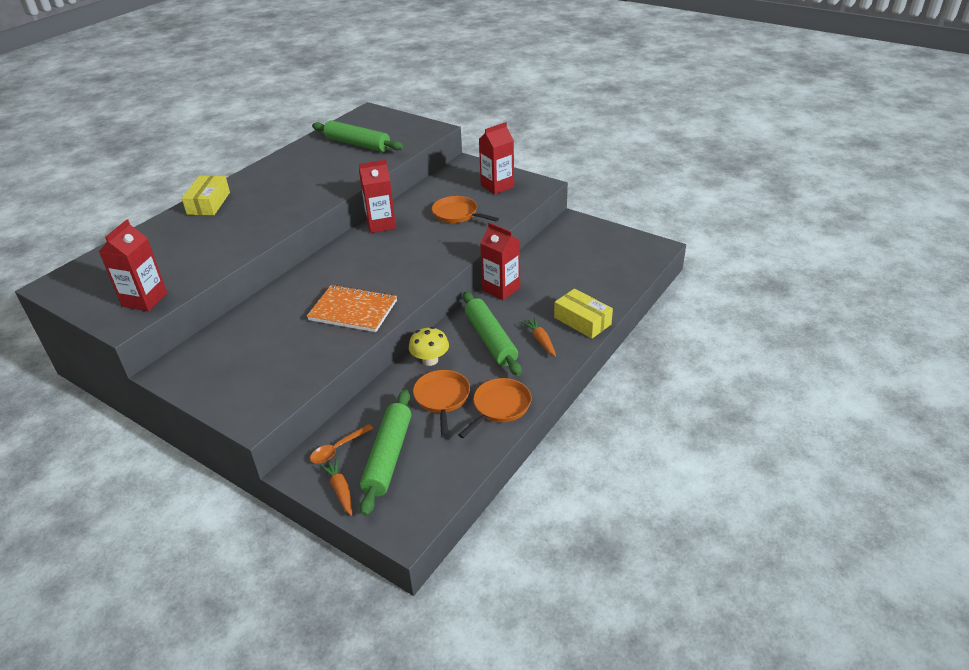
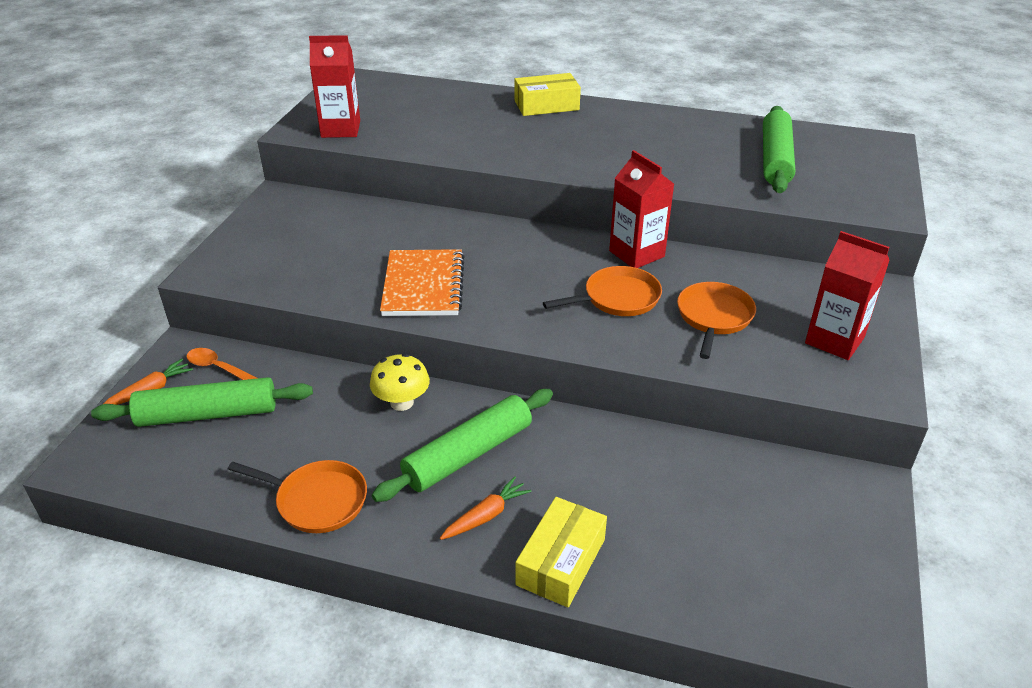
camera: 70 degrees right, 0 degrees up
(442, 398) = (324, 435): orange pan -> orange pan (617, 298)
(501, 289) = (602, 436): red carton -> none

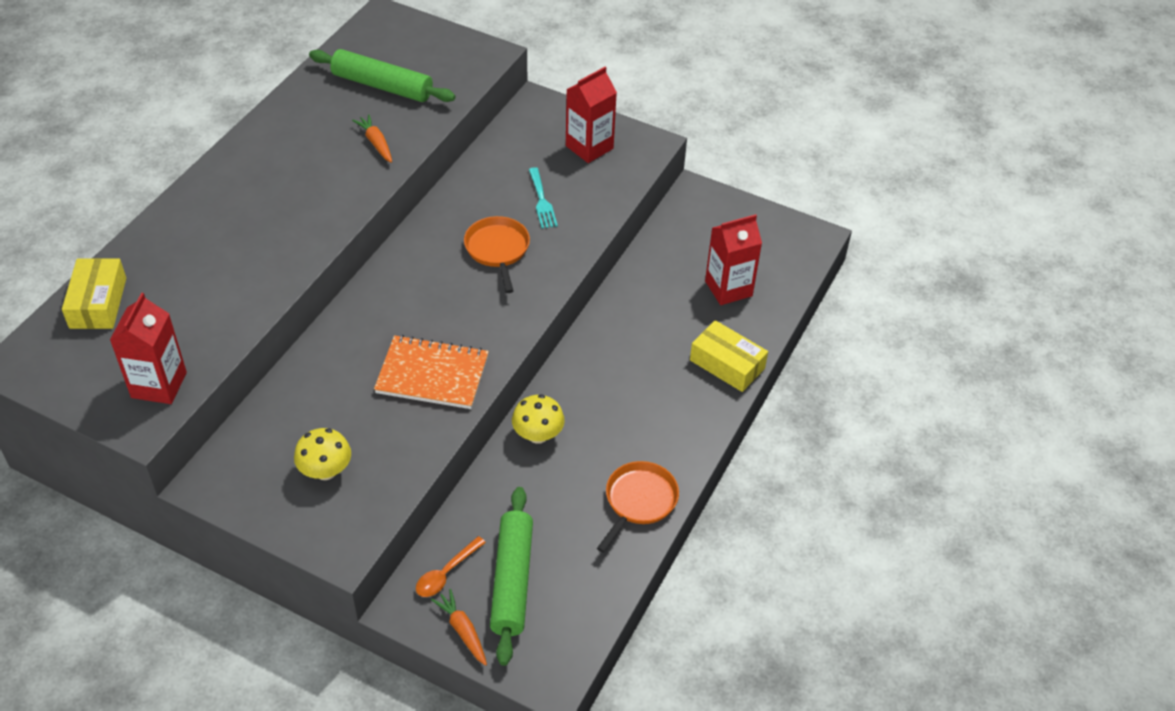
camera: 80 degrees left, 10 degrees up
(295, 248) = (325, 471): none -> yellow mushroom
(468, 454) = (611, 399): green rolling pin -> none
(486, 516) = (677, 398): orange carrot -> orange carrot (376, 143)
(546, 105) = (192, 207): yellow box -> yellow box (98, 303)
(636, 254) = (437, 222): red carton -> red carton (728, 288)
(714, 317) = (542, 201): orange pan -> turquoise fork

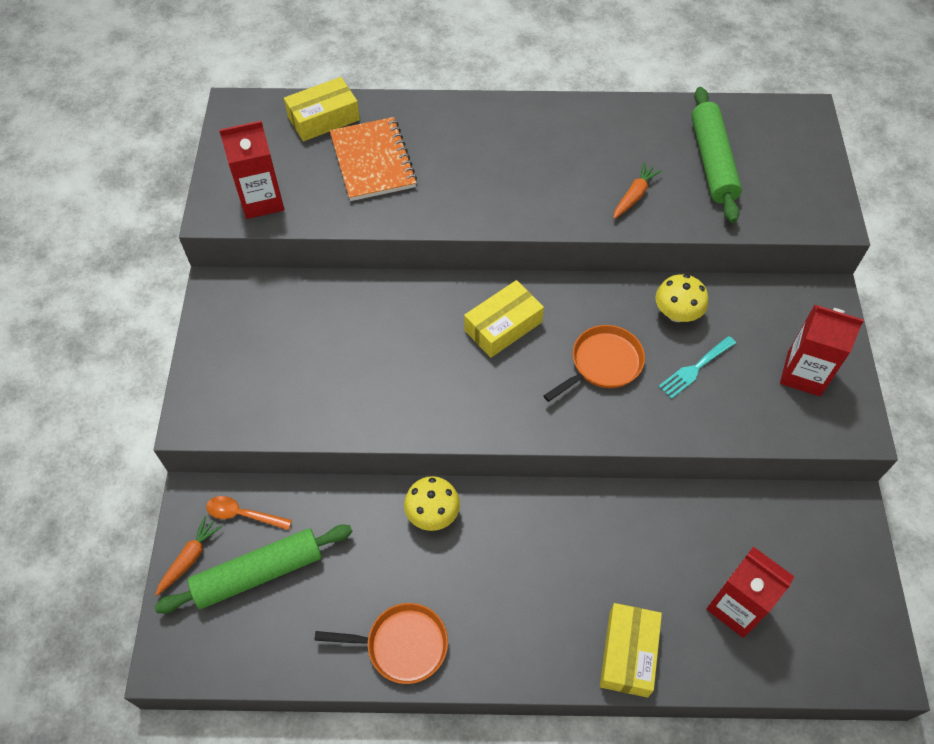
camera: 65 degrees right, 10 degrees up
(325, 471) = (269, 364): yellow mushroom -> yellow mushroom (677, 313)
(415, 294) = (503, 326): none -> yellow box
(432, 375) = (417, 388): orange notebook -> orange notebook (373, 161)

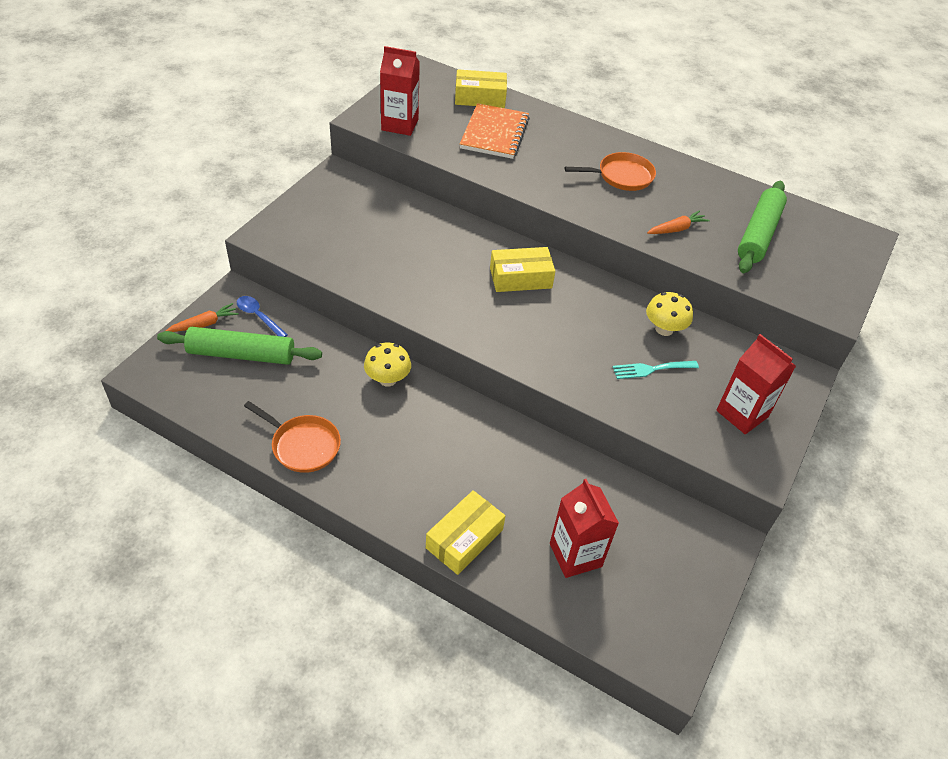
camera: 25 degrees right, 10 degrees down
(243, 514) = (259, 316): orange spoon -> blue spoon
(603, 364) = (579, 333): orange pan -> orange pan (621, 176)

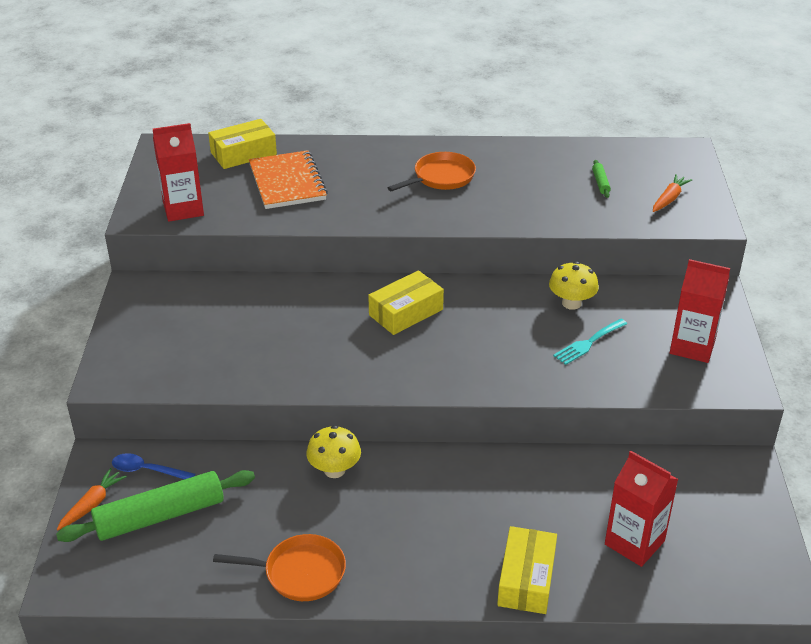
camera: 25 degrees left, 10 degrees down
(676, 229) = (528, 205): orange carrot -> orange carrot (669, 199)
(758, 234) = (600, 183): green rolling pin -> green rolling pin, size x0.41

